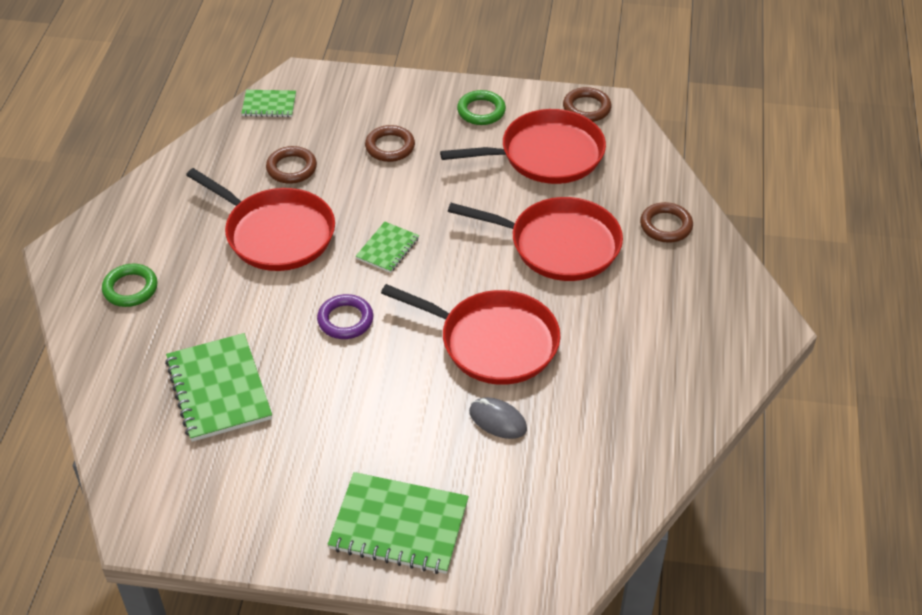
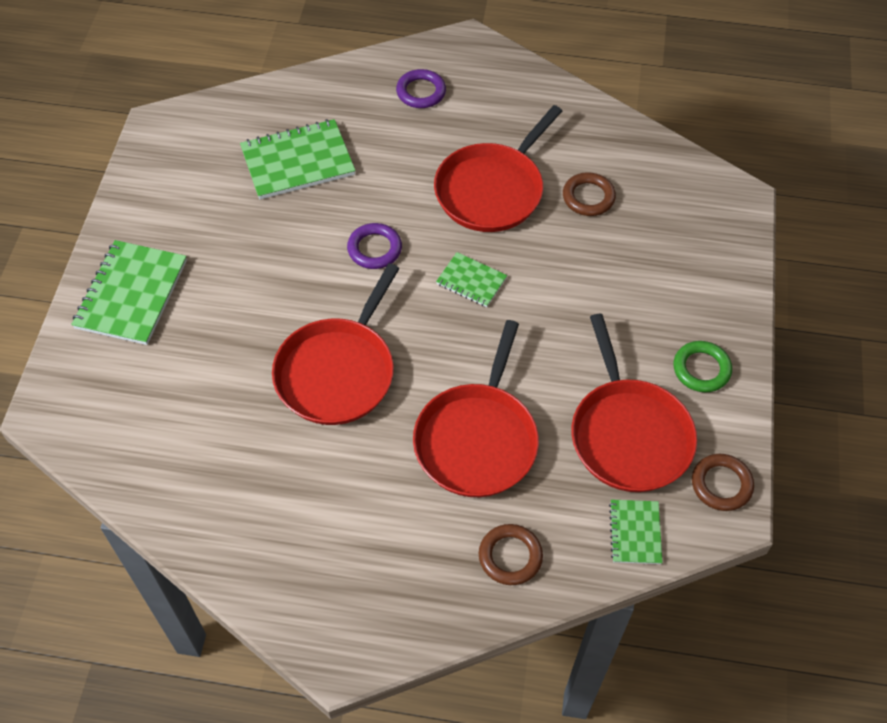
camera: 90 degrees right, 10 degrees up
(130, 288) = (421, 92): green ring -> purple ring
(269, 105) = (687, 173): green notebook -> green notebook (635, 533)
(390, 147) = (629, 281): brown ring -> none
(497, 420) = (237, 372): grey mouse -> none

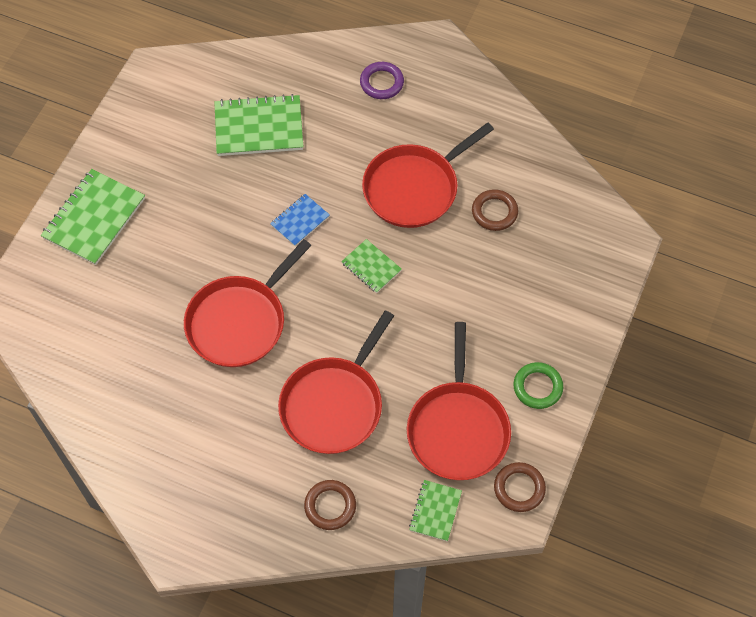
camera: 15 degrees right, 5 degrees up
(374, 249) = (300, 221): purple ring -> blue notebook

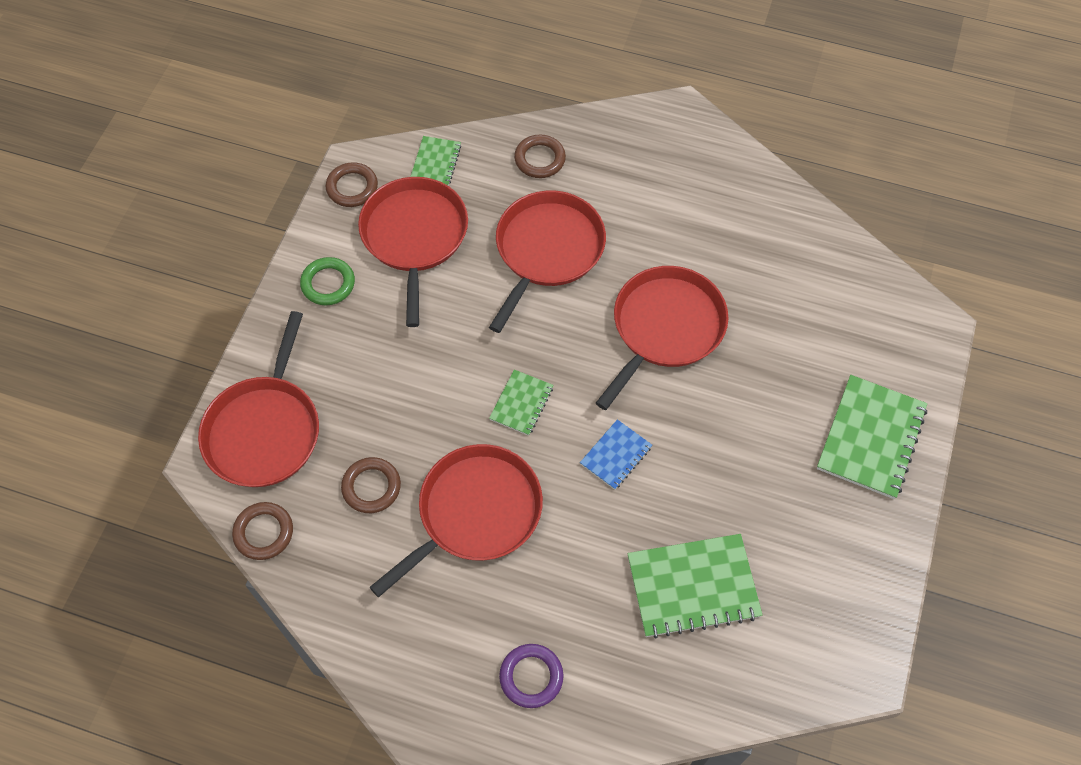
camera: 175 degrees right, 0 degrees up
(371, 267) = (521, 403): green notebook -> green notebook turned 75 degrees clockwise
(576, 186) = (264, 532): none -> brown ring
(582, 262) = (265, 430): none -> red pan

